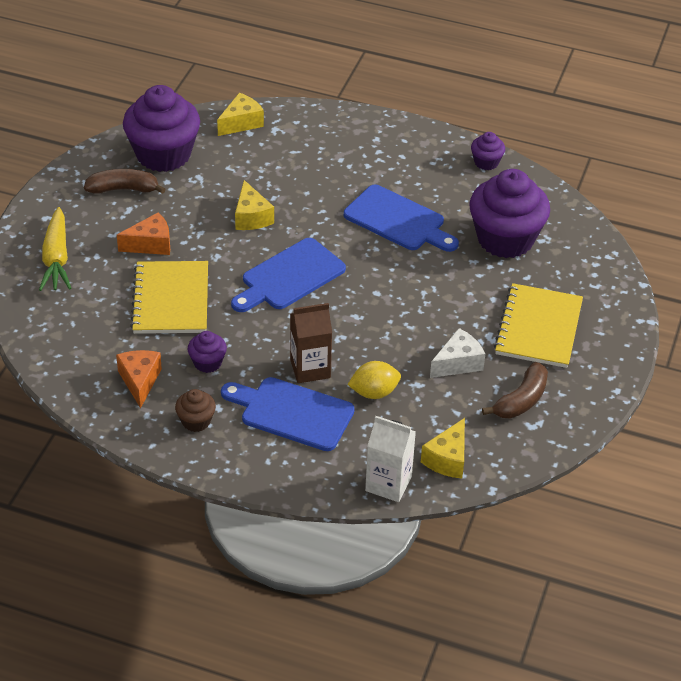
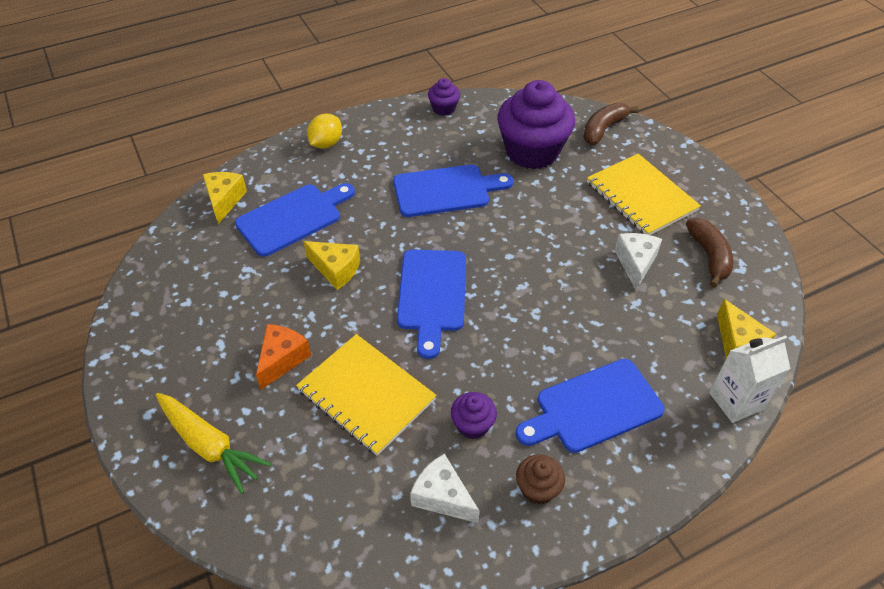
camera: 45 degrees left, 5 degrees up
(123, 189) = (192, 329): brown banana -> brown banana (603, 129)
(140, 381) = (442, 496): orange cheese -> white cheese
(163, 154) = (190, 272): purple cupcake -> none
(269, 165) = (293, 218): none -> blue cutting board
(310, 368) = (552, 357): brown carton -> none
(374, 392) = (620, 335): yellow lemon -> yellow lemon (326, 143)

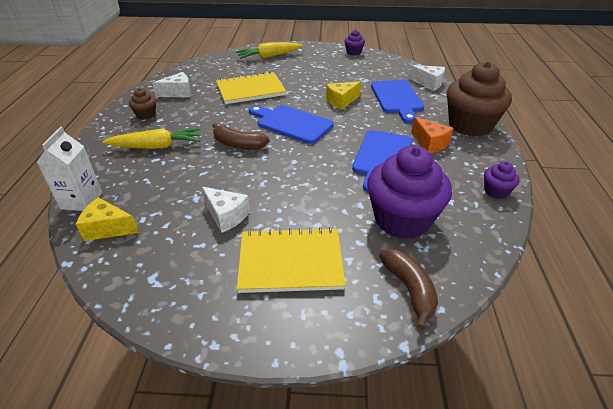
camera: 120 degrees right, 10 degrees down
(224, 200) = (429, 83): yellow cheese -> white cheese
(282, 359) = (295, 76): orange cheese -> orange cheese (430, 143)
(326, 143) = (470, 125): yellow lemon -> brown cupcake
(473, 425) = (198, 110): purple cupcake -> purple cupcake (353, 52)
(593, 407) = (156, 146): blue cutting board -> yellow carrot
(709, 256) = (186, 265): brown banana -> brown banana (238, 145)

